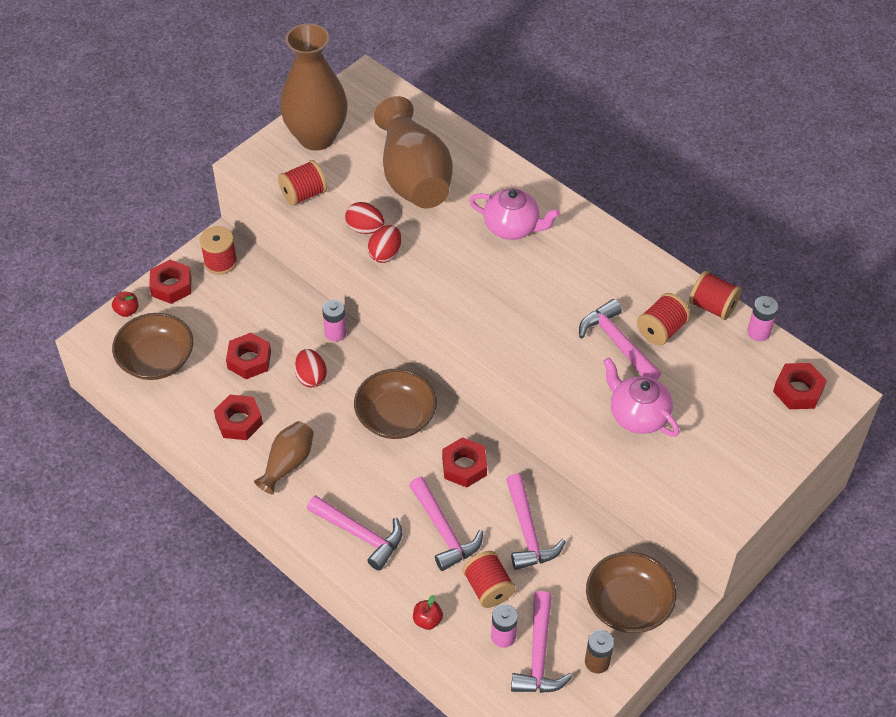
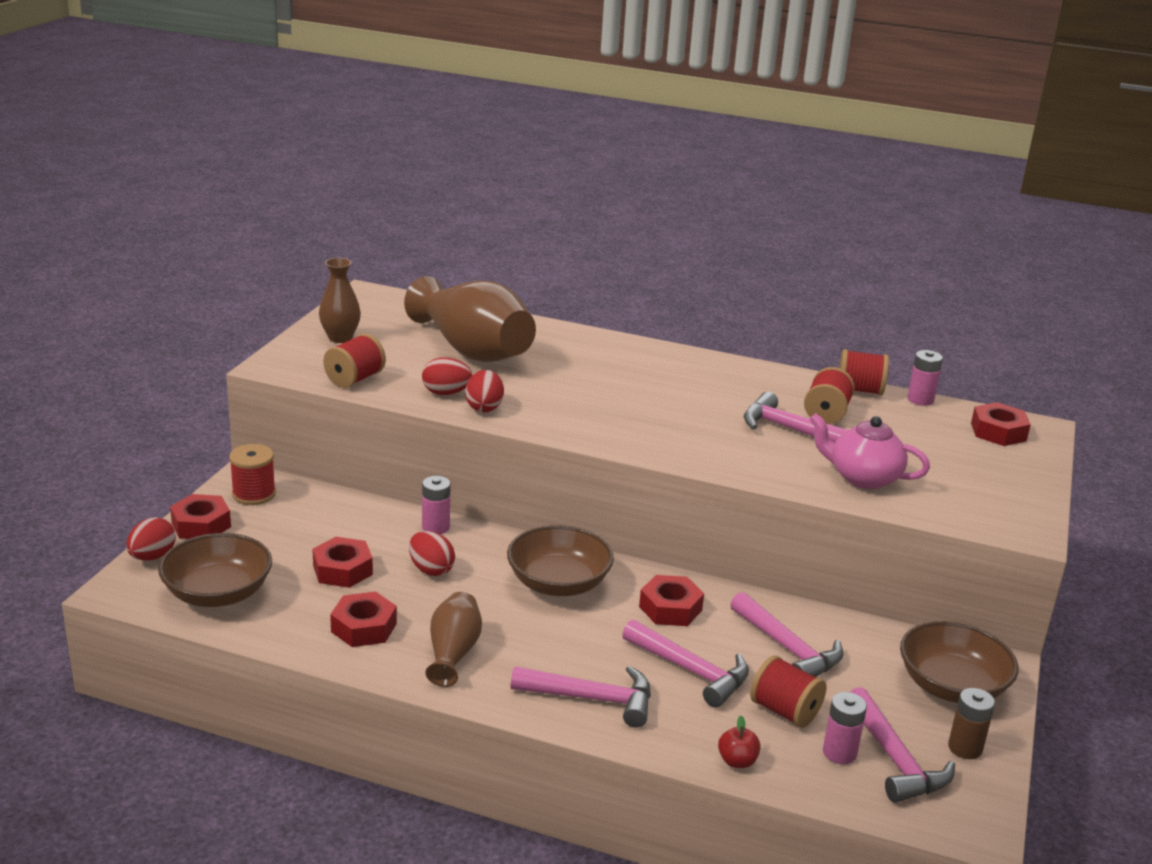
camera: 25 degrees left, 25 degrees down
(127, 311) = (152, 557): red apple -> red egg
(316, 137) = (340, 338): brown vase -> brown vase, size x0.52
(512, 227) = (609, 369): pink teapot -> none

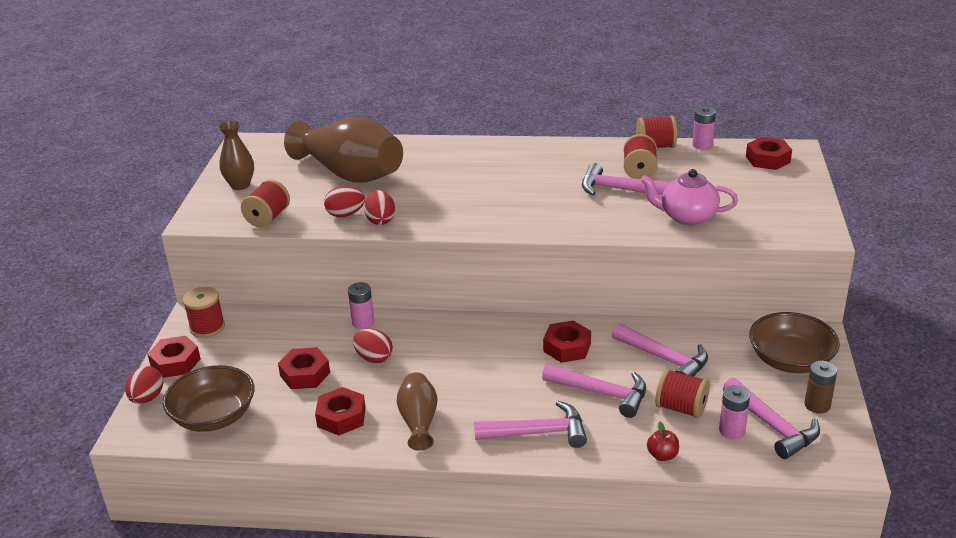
camera: 10 degrees left, 5 degrees up
(558, 583) = (475, 346): brown bowl -> none

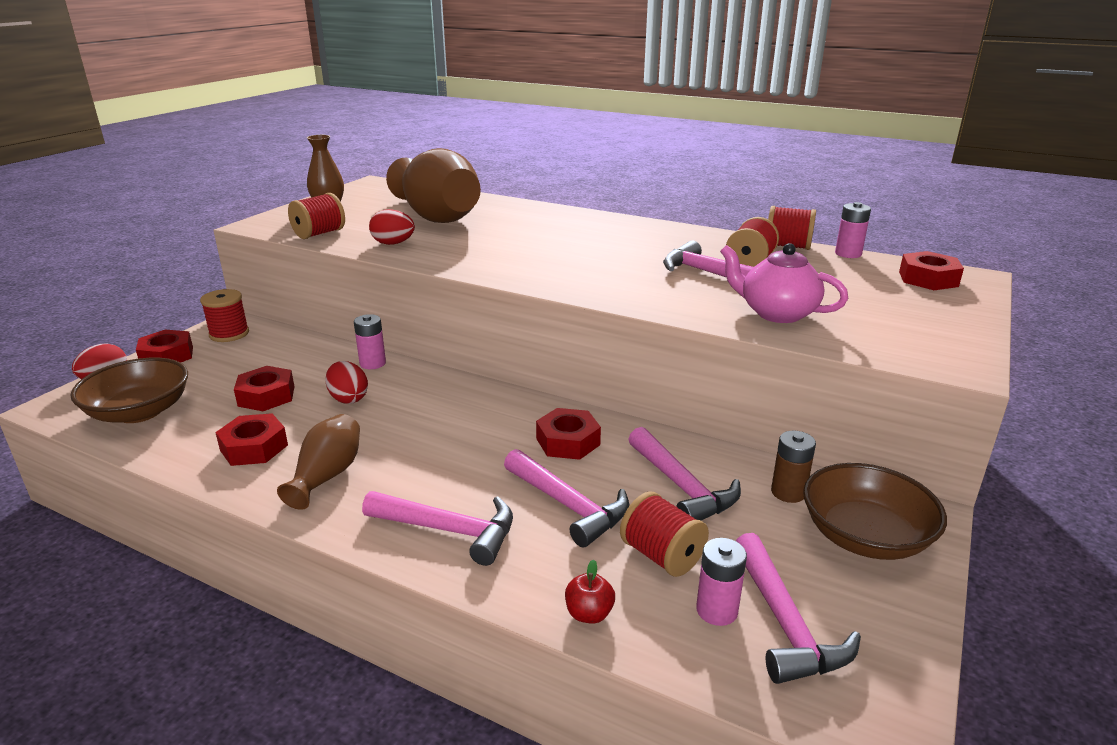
camera: 20 degrees right, 5 degrees down
(380, 220) = (421, 254): red egg -> none
(817, 405) = (876, 614): brown battery -> brown battery (788, 492)

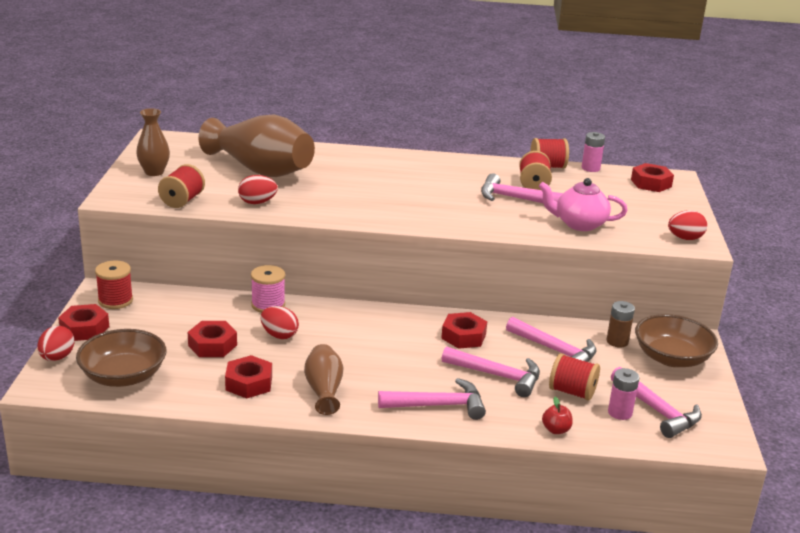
camera: 25 degrees left, 0 degrees up
(372, 363) = (268, 305): pink battery -> pink spool
(937, 353) = (685, 238): none -> red egg

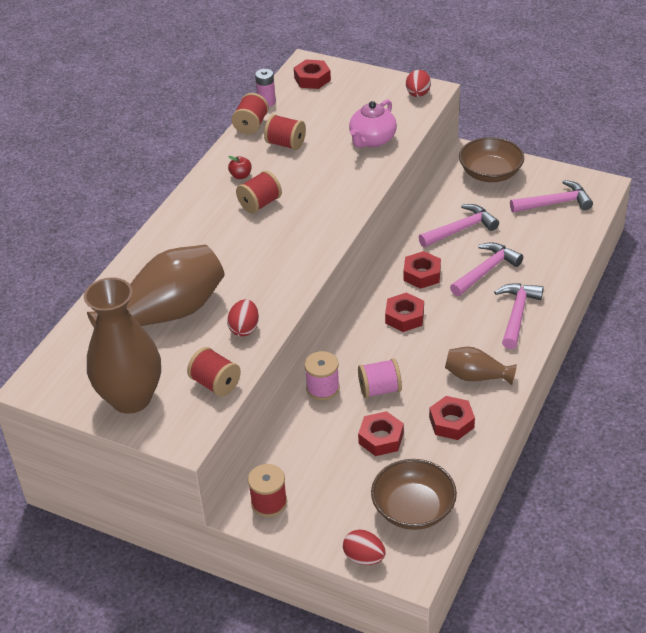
camera: 65 degrees left, 15 degrees up
(84, 328) = (316, 532): red nut -> red nut (404, 317)
(154, 172) = (131, 398): brown vase -> brown vase, size x1.93
(279, 335) = (379, 389): red egg -> pink spool
(515, 198) = (308, 162): pink hammer -> none
(556, 430) = (565, 260): red apple -> red apple (241, 176)
(572, 392) = (519, 237): red spool -> red spool (260, 204)
(617, 341) = (459, 193): brown battery -> none
(620, 412) = (552, 222): pink battery -> none

